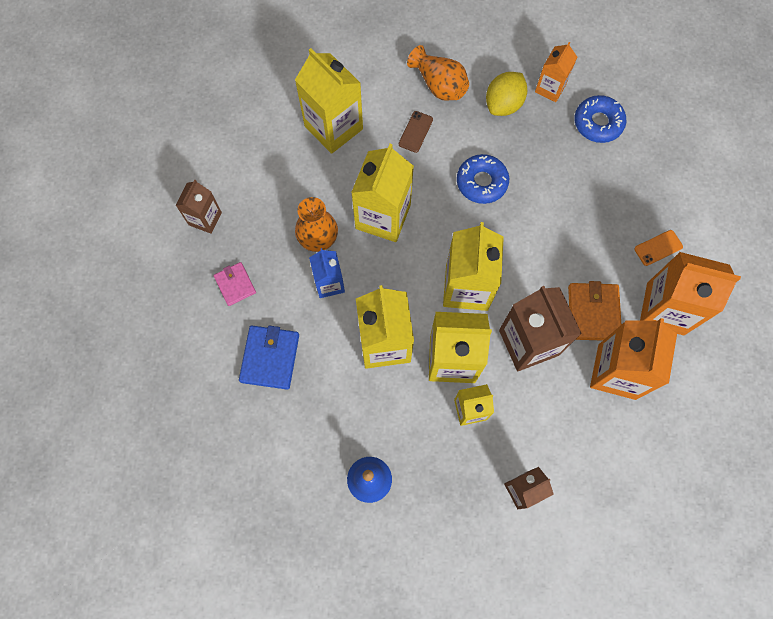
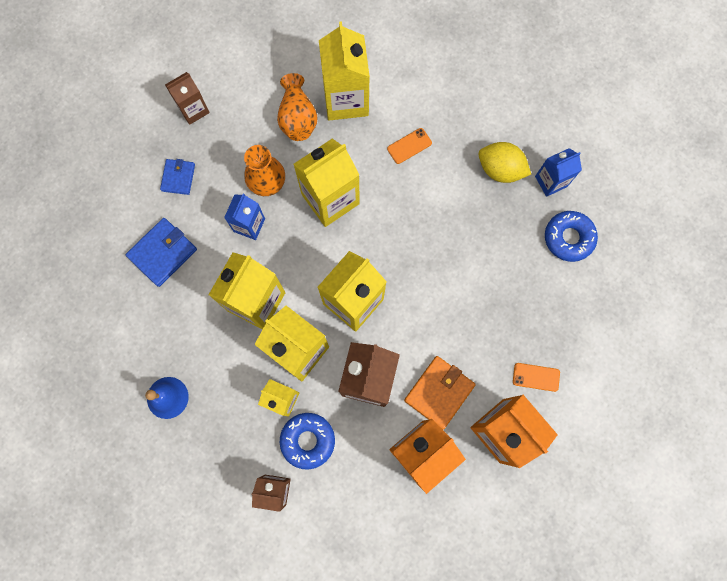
camera: 35 degrees right, 5 degrees up
(235, 285) = (178, 177): pink wallet -> blue wallet
(415, 132) = (409, 146): brown phone -> orange phone
(439, 85) = (458, 118): orange vase -> orange vase (298, 118)
(481, 182) = (431, 224): blue donut -> blue donut (308, 440)
(503, 104) = (500, 170): yellow lemon -> yellow lemon turned 45 degrees clockwise
(550, 88) = (551, 181): orange carton -> blue carton

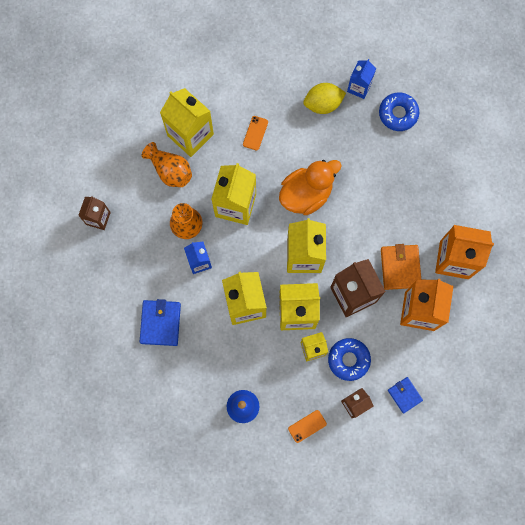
camera: 40 degrees left, 0 degrees up
(178, 177) = (127, 269): blue wallet -> blue wallet (404, 395)
(407, 243) = (306, 194): none -> orange duck
(536, 377) = (447, 212): orange phone -> orange phone (307, 426)

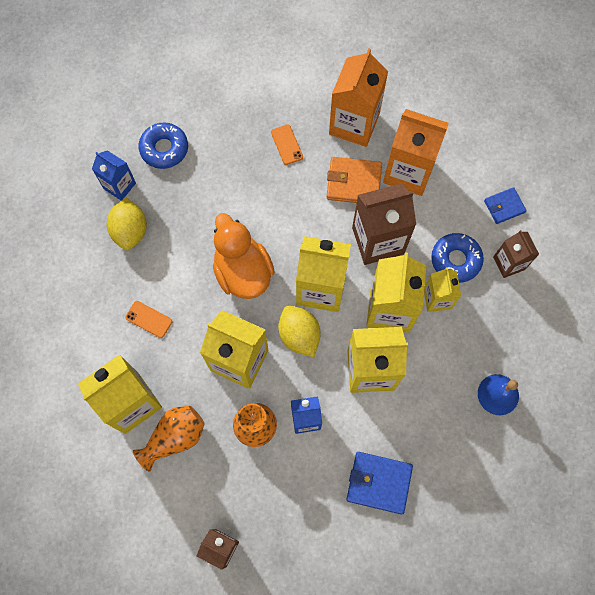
camera: 80 degrees left, 5 degrees down
(263, 246) = (299, 335): none -> yellow lemon
(307, 426) = (529, 322): orange phone -> orange phone (286, 144)

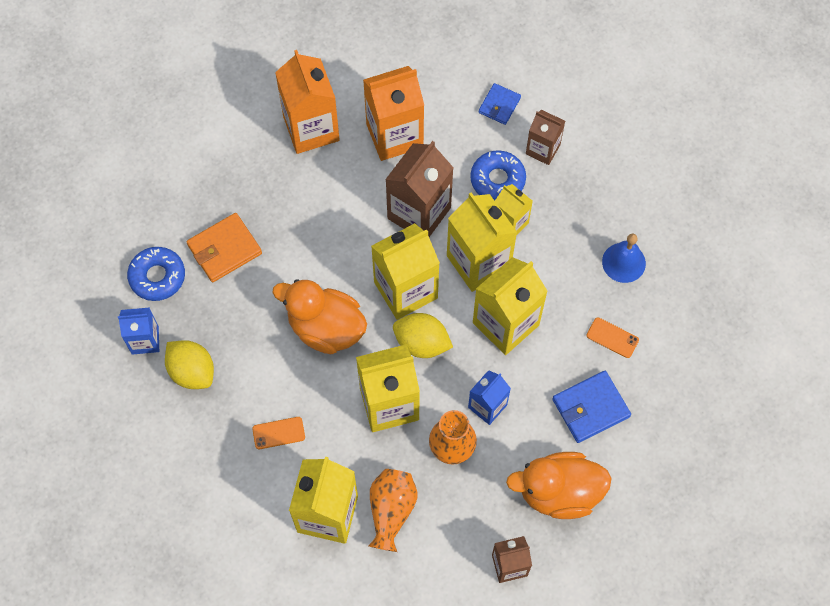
camera: 40 degrees left, 5 degrees down
(286, 144) = (267, 190): orange phone -> orange phone (612, 338)
(302, 525) = (559, 492): none -> orange duck
(353, 182) = (355, 179): orange wallet -> orange wallet (224, 249)

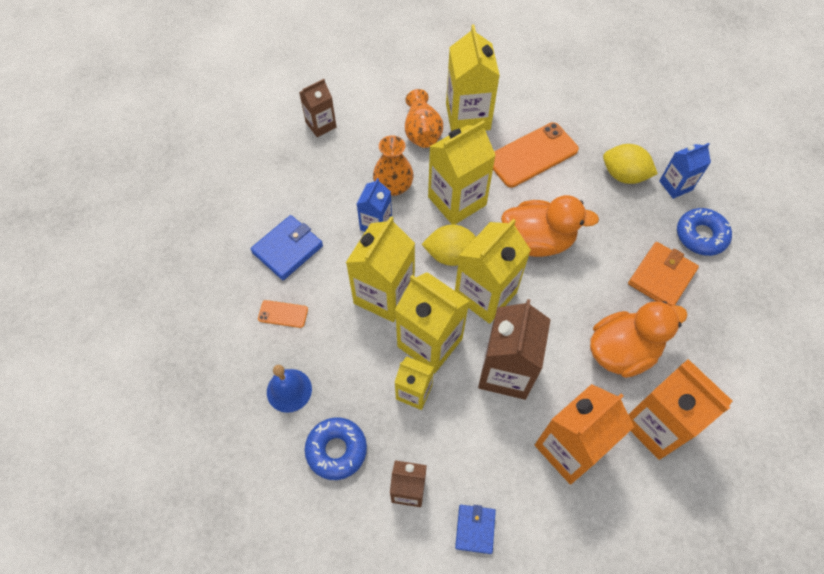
camera: 160 degrees right, 5 degrees down
(278, 433) = (532, 155): orange phone -> orange phone, size x2.10
(497, 180) = (443, 435): blue donut -> blue donut (336, 450)
(559, 492) = (297, 181): orange duck -> orange duck (622, 351)

